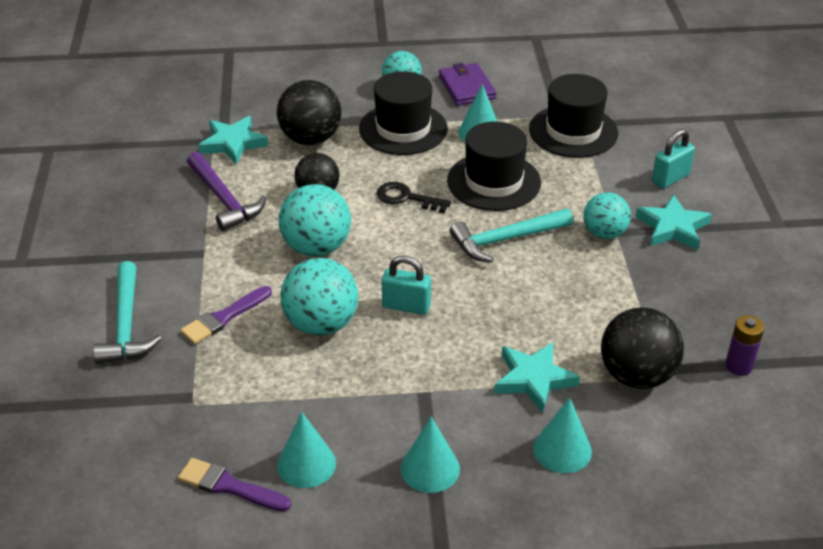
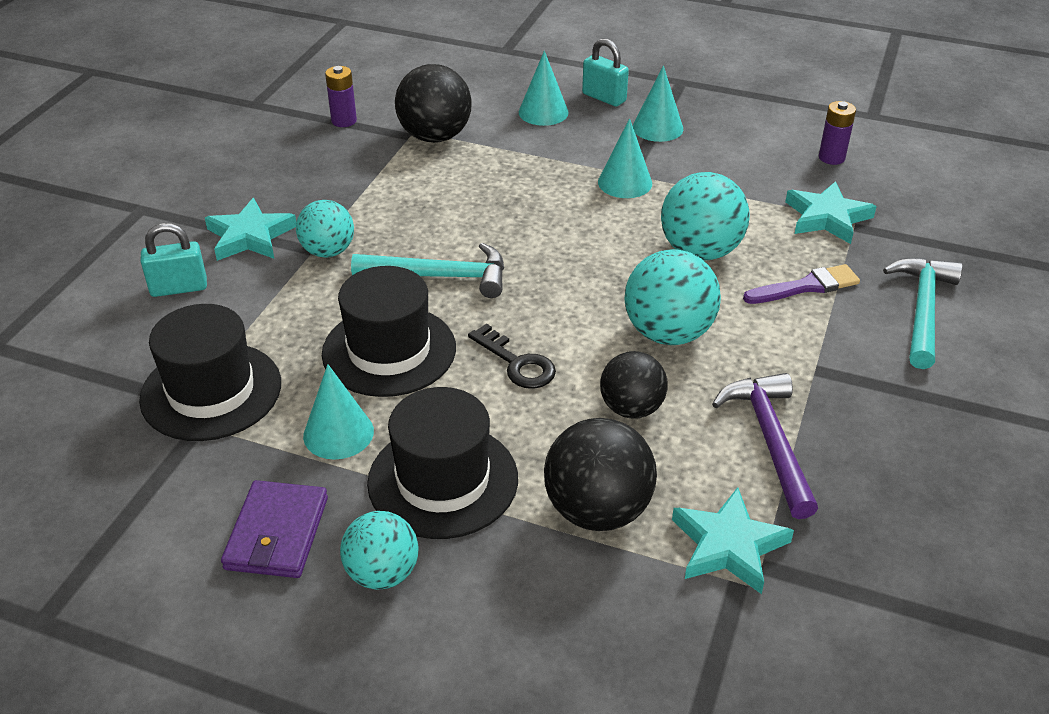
camera: 155 degrees left, 0 degrees up
(229, 486) = (831, 158): purple brush -> purple battery
(306, 464) = (760, 155): turquoise cone -> turquoise cone (625, 182)
(406, 306) = (601, 243): turquoise padlock -> turquoise padlock (604, 97)
(533, 379) = (525, 157): turquoise star -> turquoise star (827, 217)

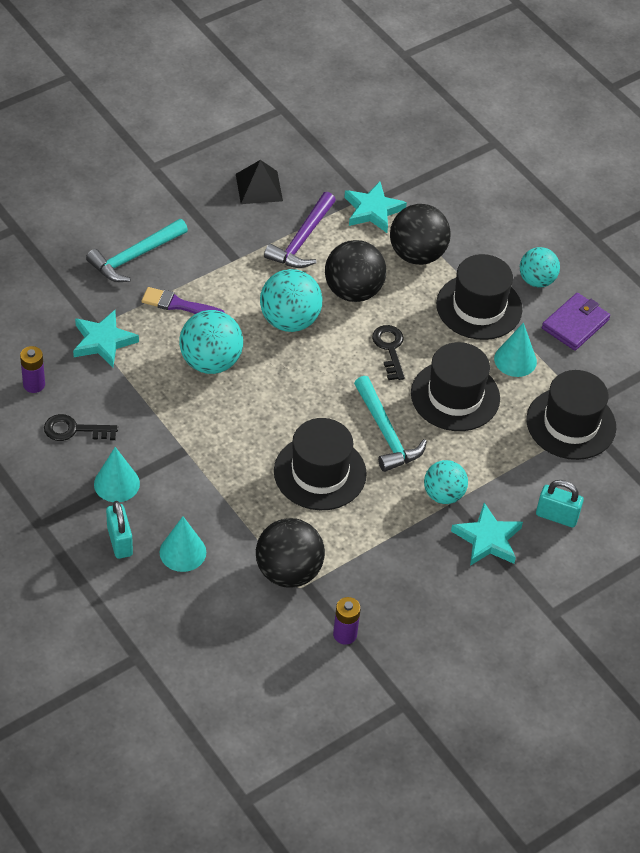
camera: 150 degrees left, 10 degrees up
(440, 276) = (386, 433): turquoise hammer -> turquoise hammer turned 150 degrees counterclockwise
(479, 213) = (320, 472): none -> black hat
(625, 182) = (197, 444): turquoise cone -> none
(631, 408) = (353, 291): black ball -> black ball, size x1.51
(746, 144) = (74, 430): none -> black key
(916, 484) = (259, 187): none -> black pyramid

